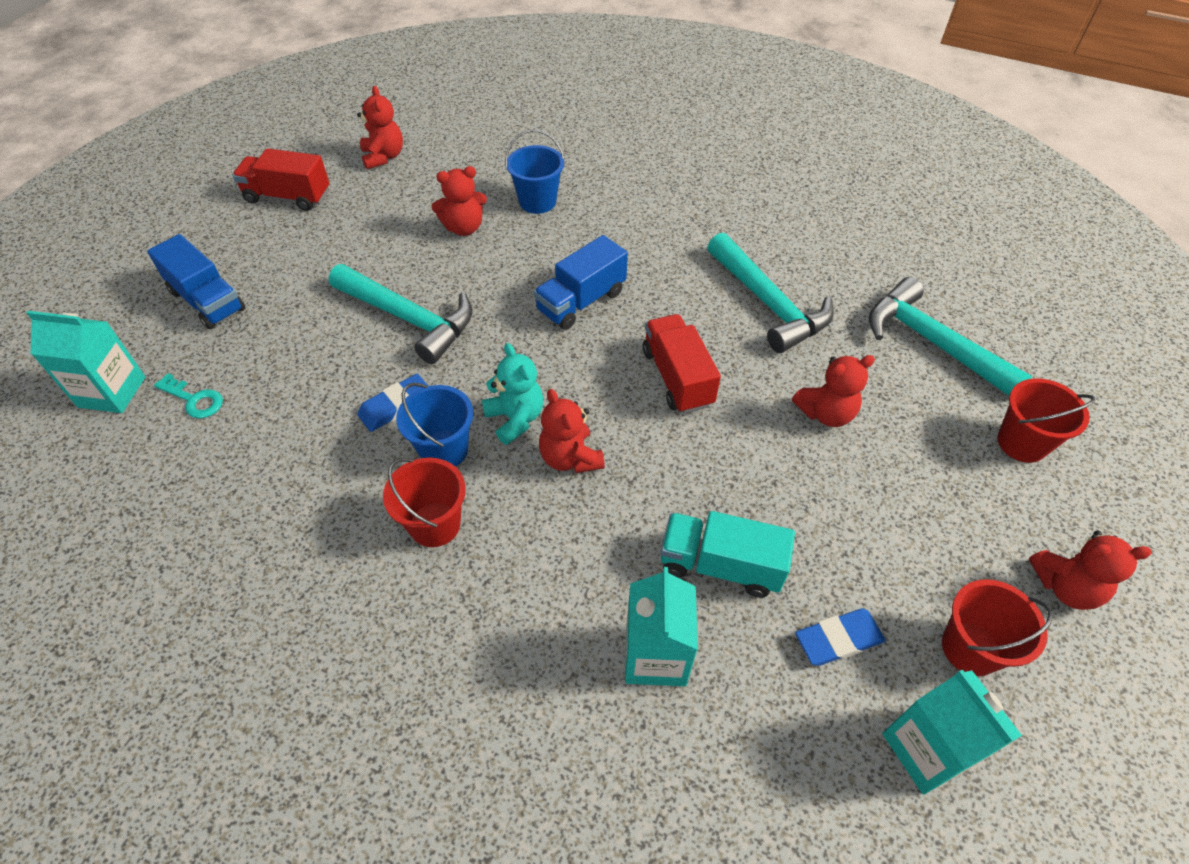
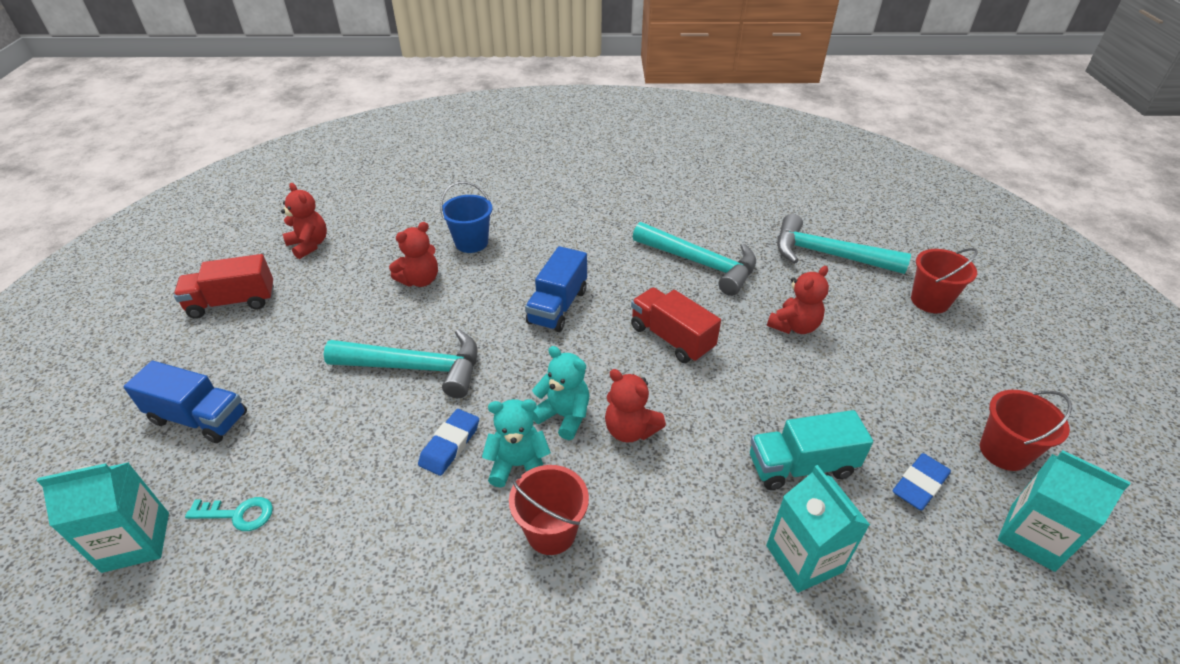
camera: 25 degrees left, 10 degrees down
(444, 450) = (518, 465): blue bucket -> turquoise teddy bear
(1065, 587) = (1025, 385): red teddy bear -> none

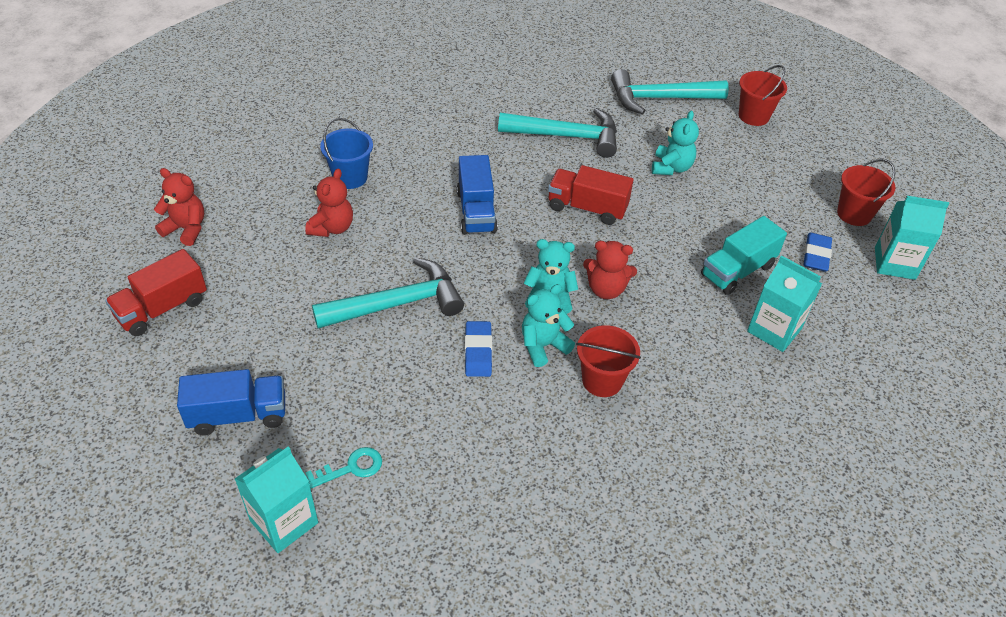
camera: 30 degrees left, 5 degrees up
(794, 326) = (671, 168): red teddy bear -> turquoise teddy bear

